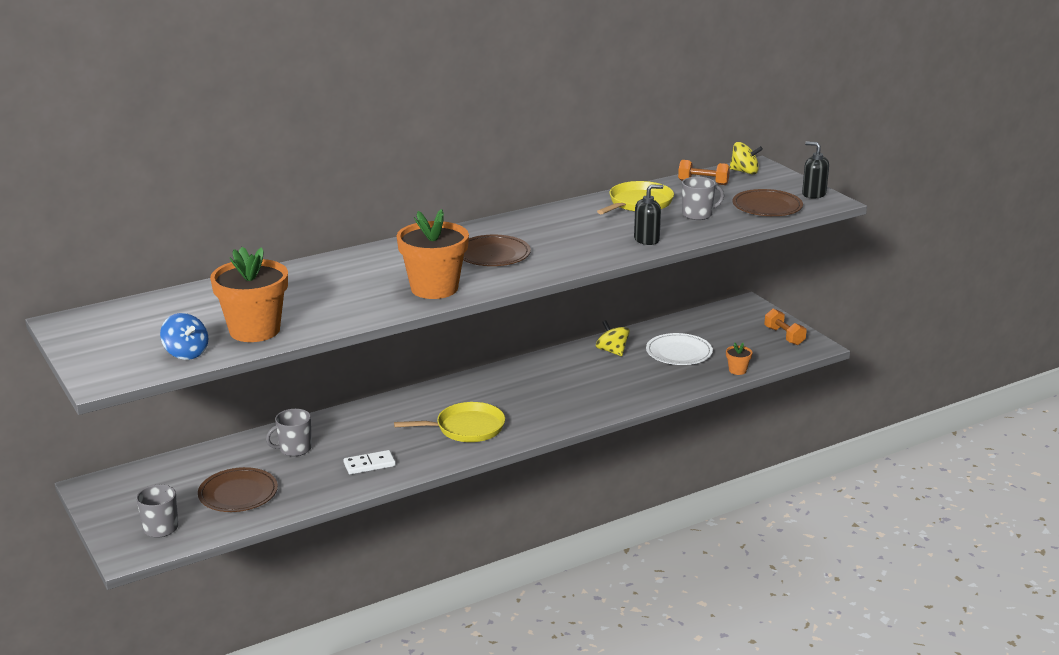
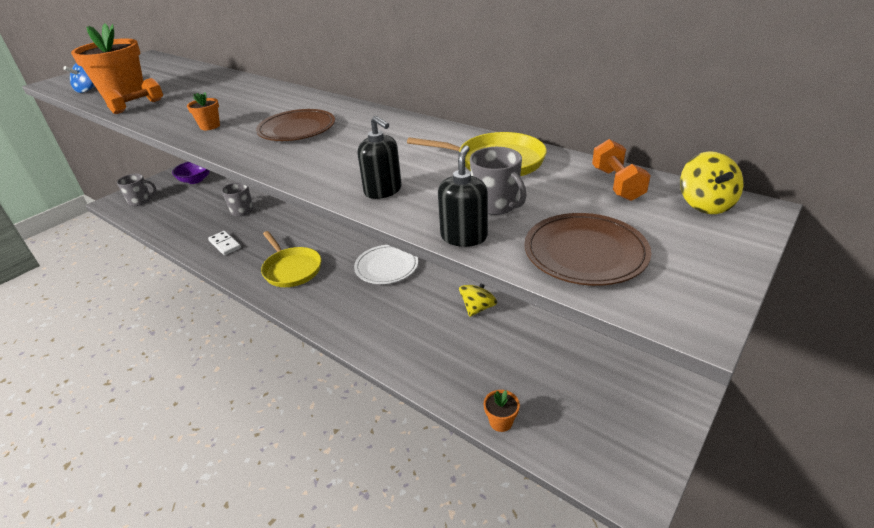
camera: 70 degrees right, 10 degrees up
(149, 480) = (195, 180): none -> purple bowl
(238, 494) = (181, 211): brown plate -> none
(434, 288) = (210, 126): orange flower pot -> orange flower pot, size x0.43
(679, 353) = (509, 357): white plate -> white plate (386, 267)
(784, 336) = (632, 447): orange dumbbell -> orange dumbbell (138, 107)
(813, 194) = (700, 288): black soap dispenser -> black soap dispenser (464, 237)

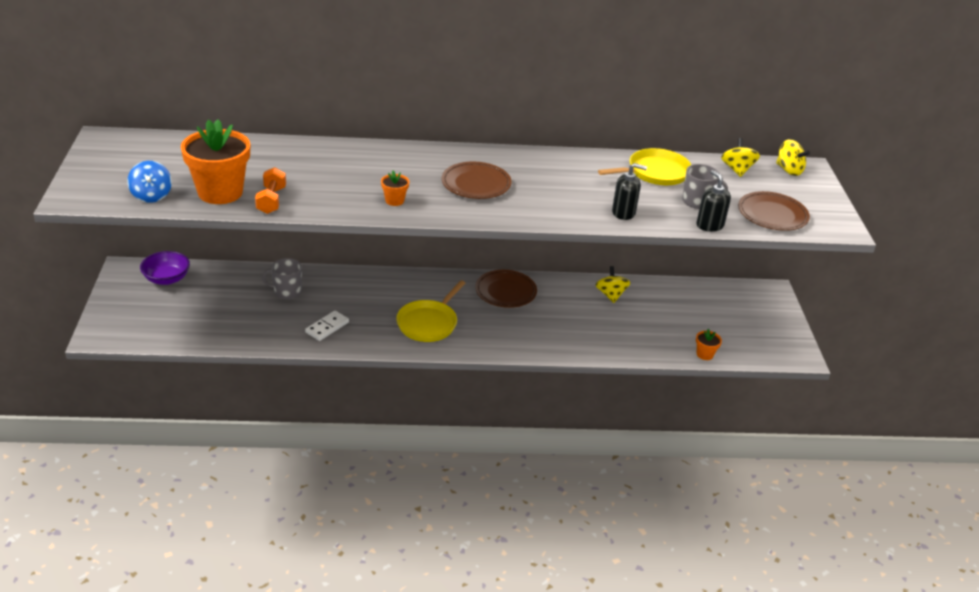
camera: 45 degrees left, 0 degrees up
(140, 201) = (138, 322): grey mug -> none
(225, 244) = (327, 327): white domino -> white domino turned 60 degrees counterclockwise
(291, 269) = (428, 323): yellow pan -> yellow pan turned 105 degrees clockwise
(386, 267) = (505, 291): white plate -> brown plate
(617, 184) = (737, 170): orange dumbbell -> yellow spinning top

